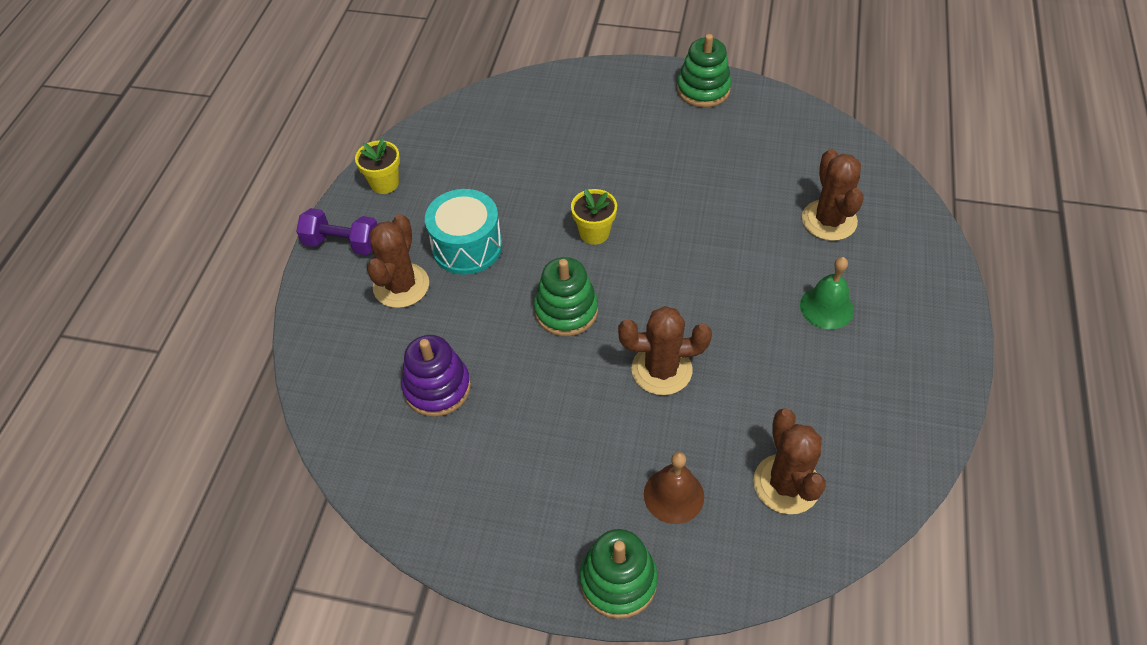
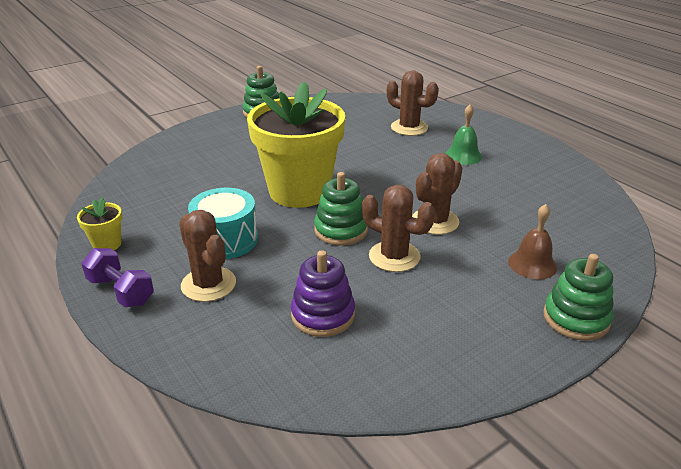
camera: 50 degrees left, 20 degrees down
(342, 243) = (121, 291): purple dumbbell -> purple dumbbell turned 75 degrees clockwise
(594, 233) = (299, 191): yellow flower pot -> yellow flower pot, size x2.50
(786, 484) = (566, 224): brown cactus -> brown cactus (394, 256)

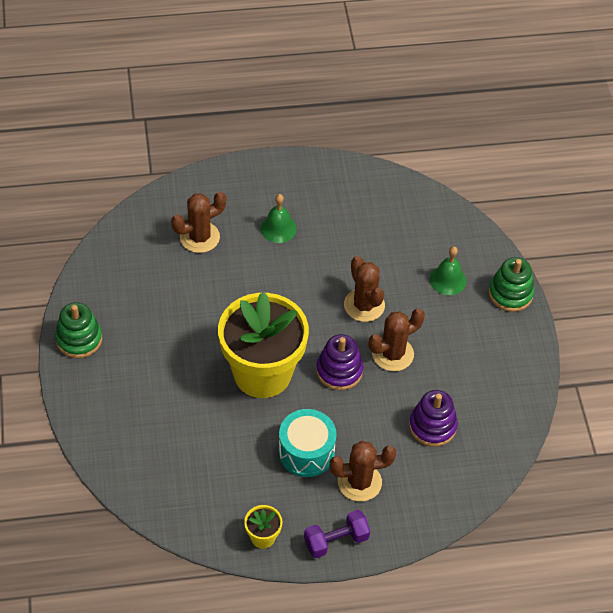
camera: 65 degrees left, 20 degrees up
(341, 230) = (339, 371): green stacking toy -> purple stacking toy
(532, 264) = (448, 280): brown bell -> green bell

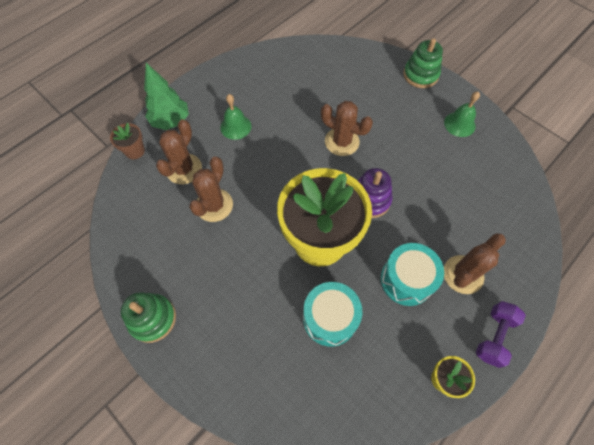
camera: 35 degrees left, 10 degrees up
(170, 194) = (135, 151): none -> brown flower pot
(215, 434) = (330, 318): none -> turquoise drum
(224, 186) = (171, 121): none -> green tree
(392, 354) = (392, 163): brown cactus -> brown cactus (214, 205)
(432, 426) = (465, 195): purple stacking toy -> none
(448, 280) = (376, 90): green bell -> green bell (459, 124)

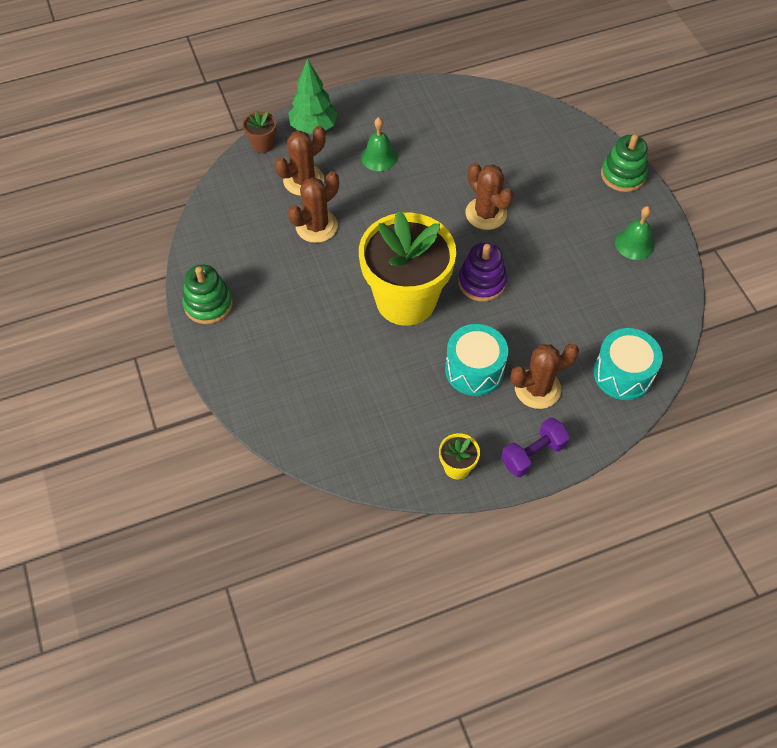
camera: 25 degrees right, 5 degrees down
(330, 318) = (376, 371): turquoise drum -> turquoise drum (623, 374)

